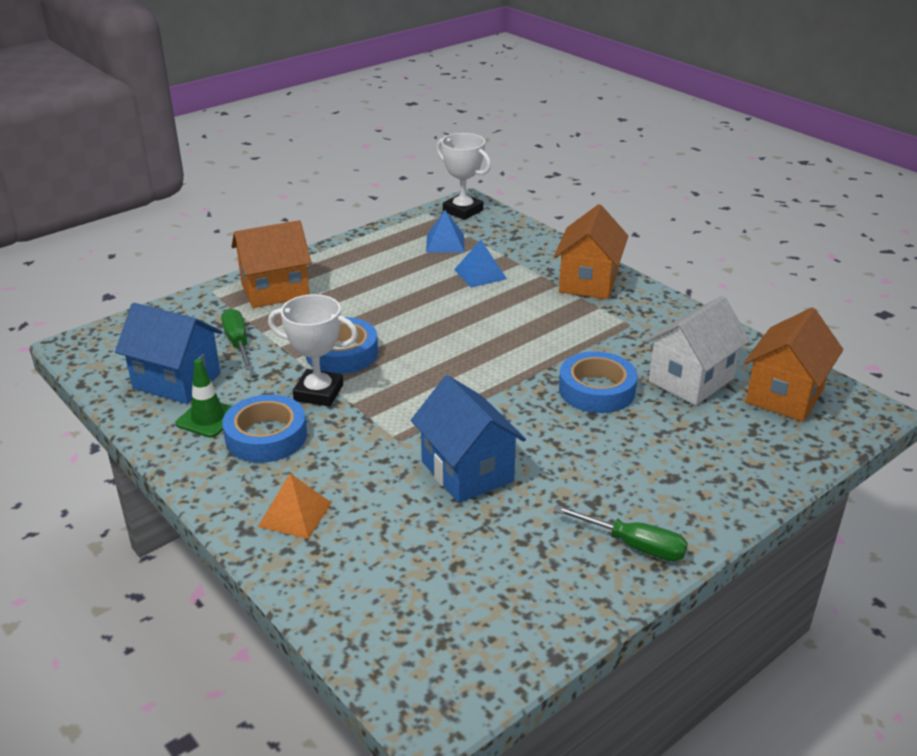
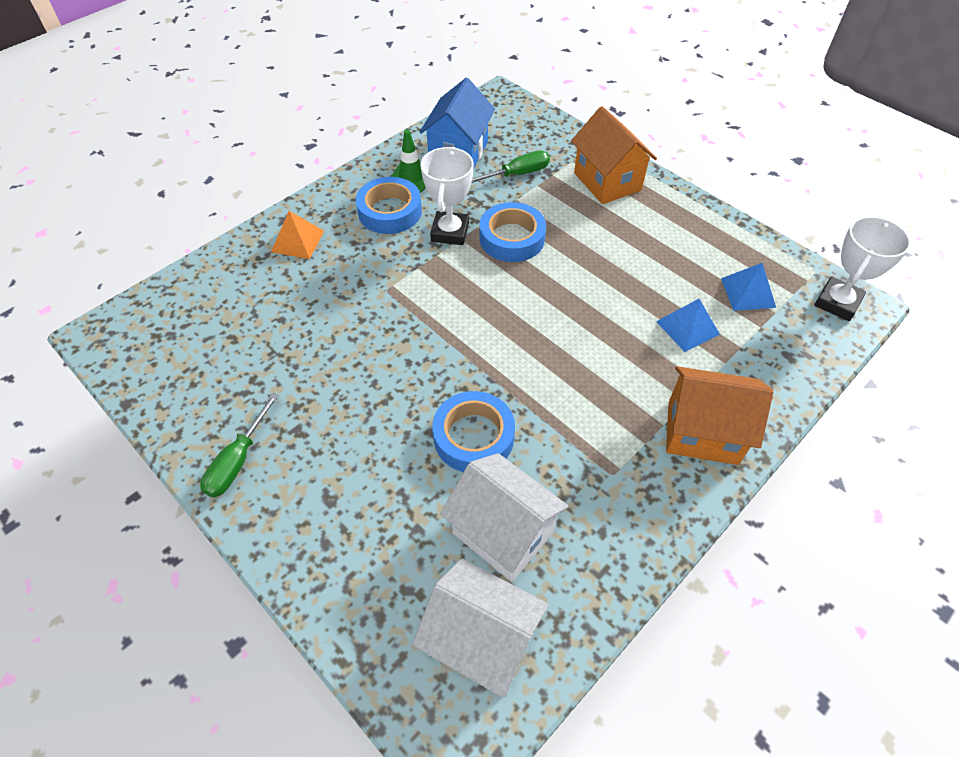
camera: 85 degrees right, 20 degrees up
(467, 471) = (343, 337): blue house -> none
(784, 395) = (481, 641): orange house -> white house

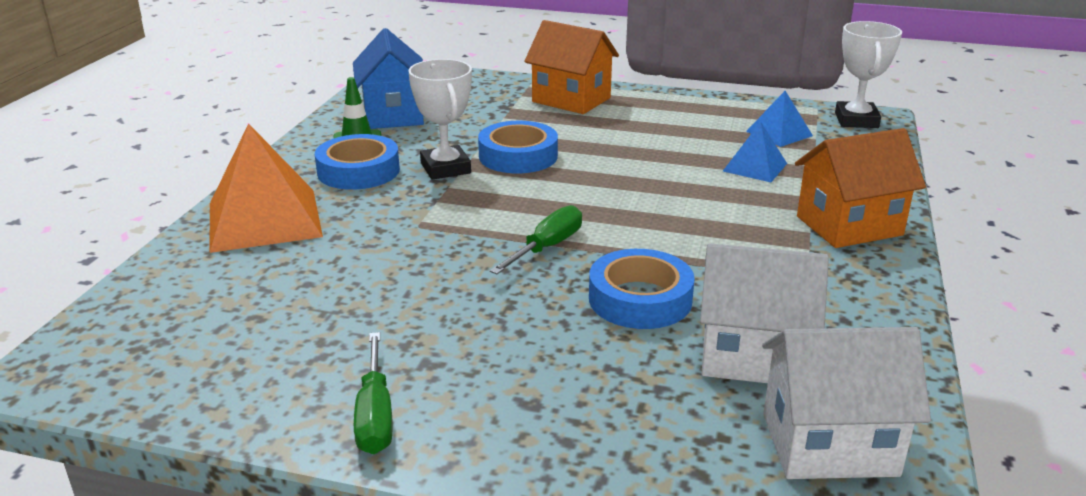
camera: 30 degrees left, 25 degrees down
(298, 241) = (264, 219): orange pyramid -> orange pyramid, size x1.89
(517, 174) = (474, 115): green screwdriver -> green screwdriver (547, 247)

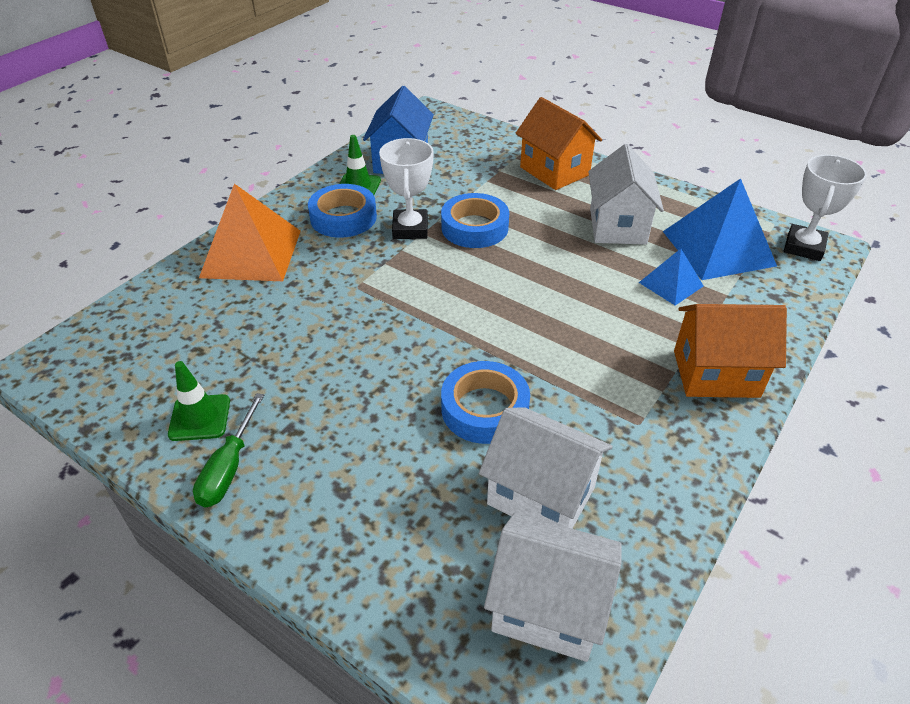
camera: 20 degrees right, 15 degrees up
(303, 378) = (200, 418): none -> green traffic cone
(547, 247) = (442, 333): green screwdriver -> none
(669, 132) = (617, 226): none -> white house
(779, 133) = (718, 248): blue pyramid -> blue pyramid, size x1.89

